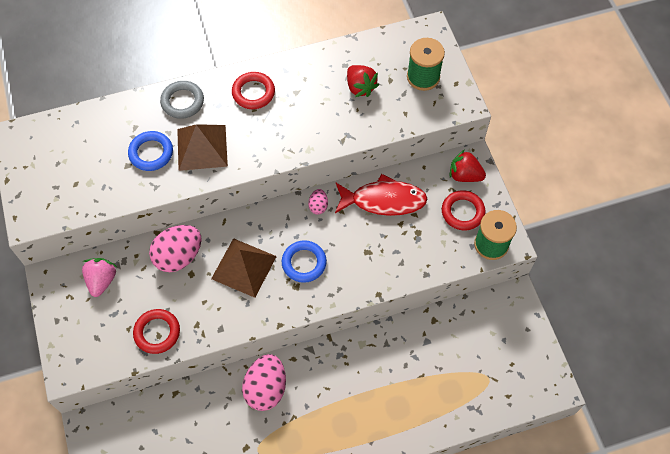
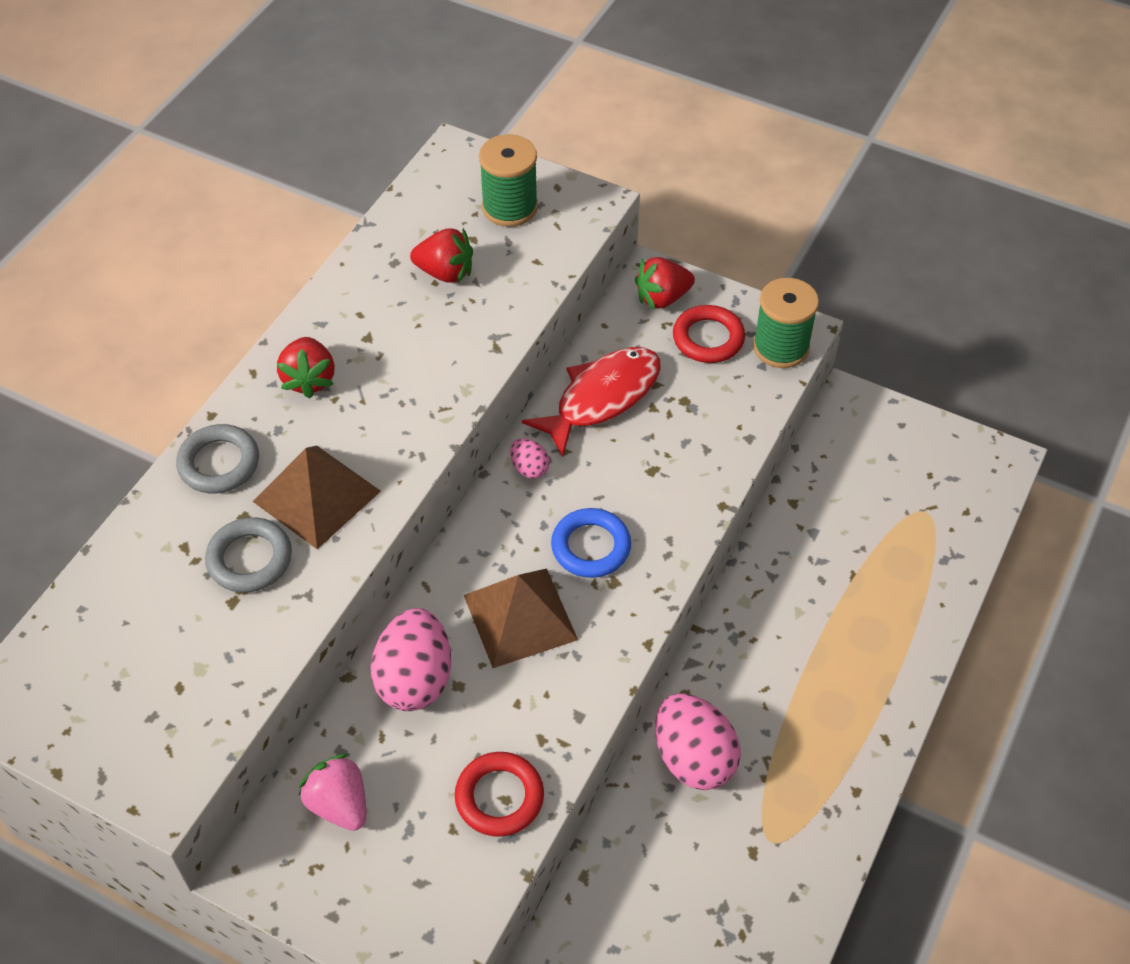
camera: 45 degrees left, 10 degrees down
(151, 153) = (250, 559): blue ring -> grey ring
(253, 93) = (309, 379): red ring -> red strawberry

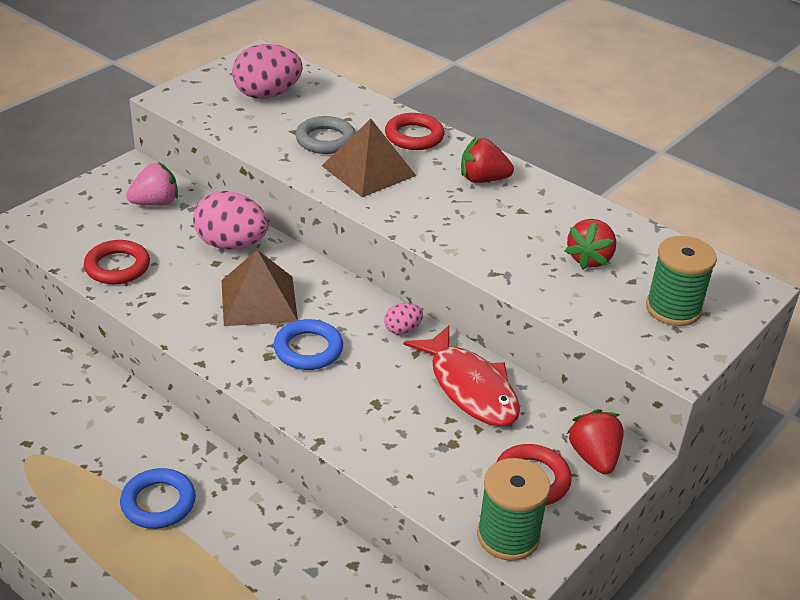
camera: 100 degrees right, 15 degrees down
(219, 463) = (414, 136): grey ring -> red ring
(693, 758) = (124, 427): pink egg -> pink egg (267, 94)
(786, 685) = (158, 503): none -> blue ring

